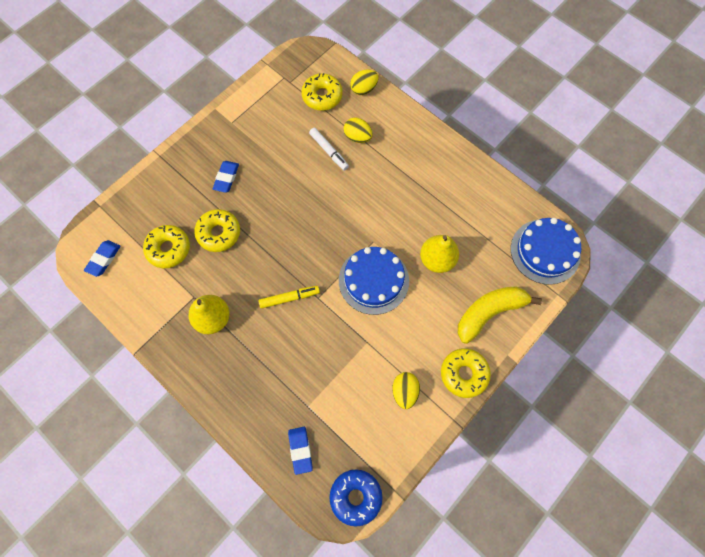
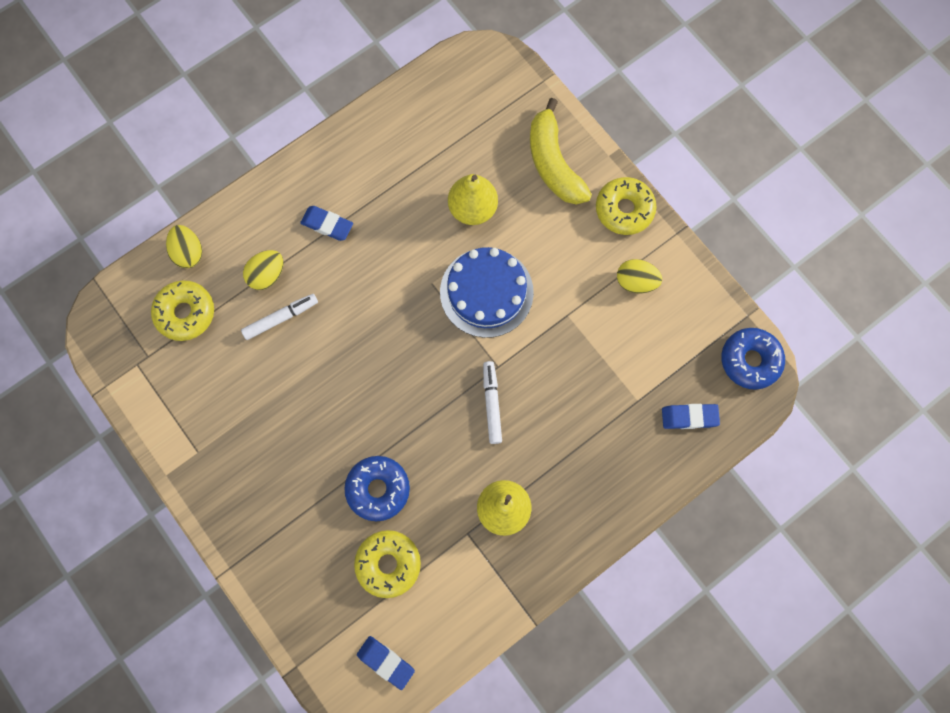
camera: 80 degrees left, 5 degrees up
(219, 233) = (378, 489): yellow donut -> blue donut
(226, 178) = (291, 469): blue eraser -> blue eraser (327, 225)
(289, 298) = (491, 404): yellow marker -> white marker
(545, 251) = (485, 80): blue cake -> none

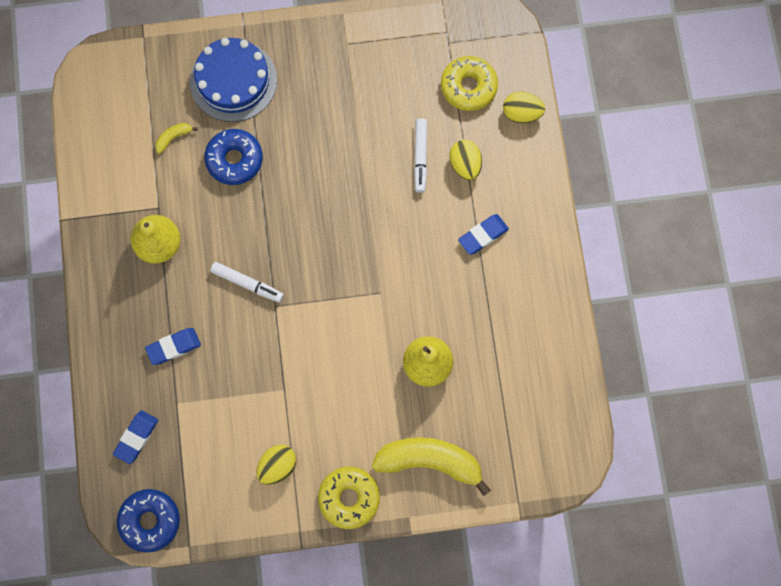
camera: 120 degrees right, 0 degrees up
(386, 662) = (105, 99): blue eraser -> blue eraser (173, 347)
(388, 564) = (173, 138): yellow donut -> yellow banana
(486, 292) = (344, 333): blue cake -> blue cake (233, 81)

